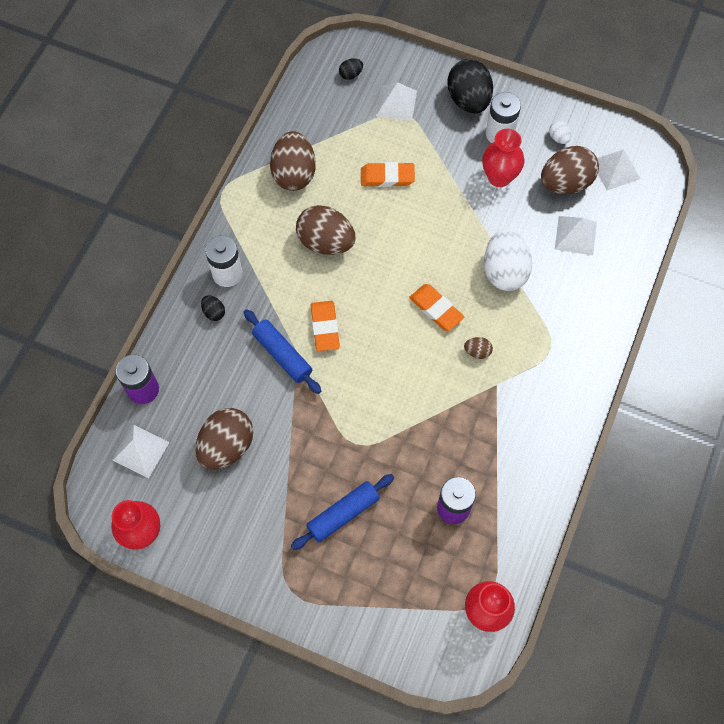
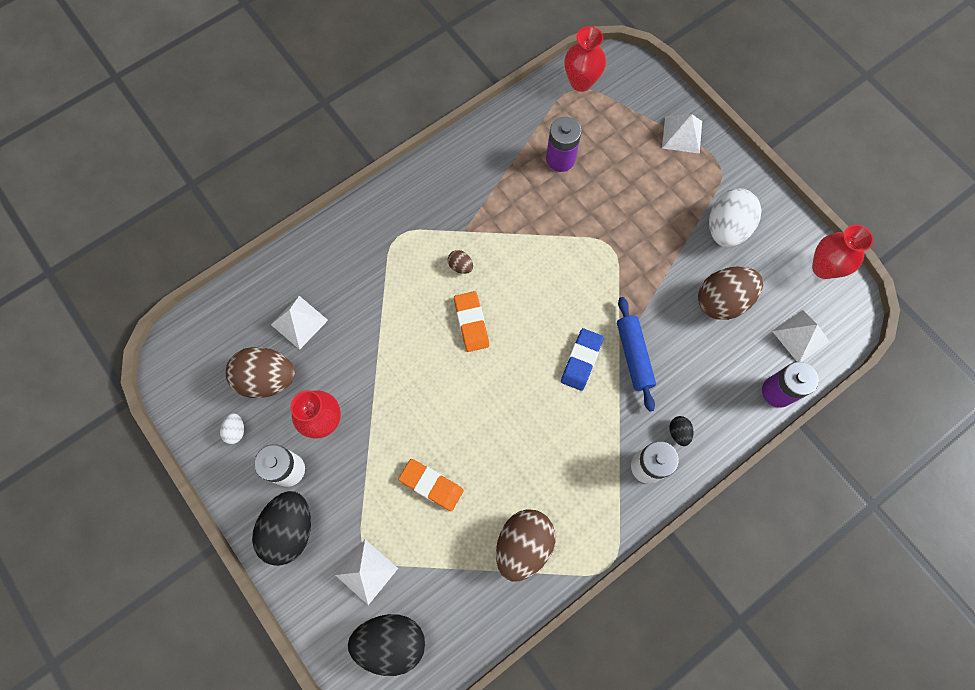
camera: 150 degrees left, 5 degrees up
(325, 327) = (581, 360): orange eraser -> blue eraser
(326, 242) = (533, 446): brown egg -> none
(343, 514) = (650, 199): blue rolling pin -> none
(351, 74) = (391, 641): black egg -> black egg, size x2.26
(504, 271) = (387, 324): white egg -> white egg (726, 228)
(615, 169) = (211, 366): white pyramid -> white pyramid (682, 134)

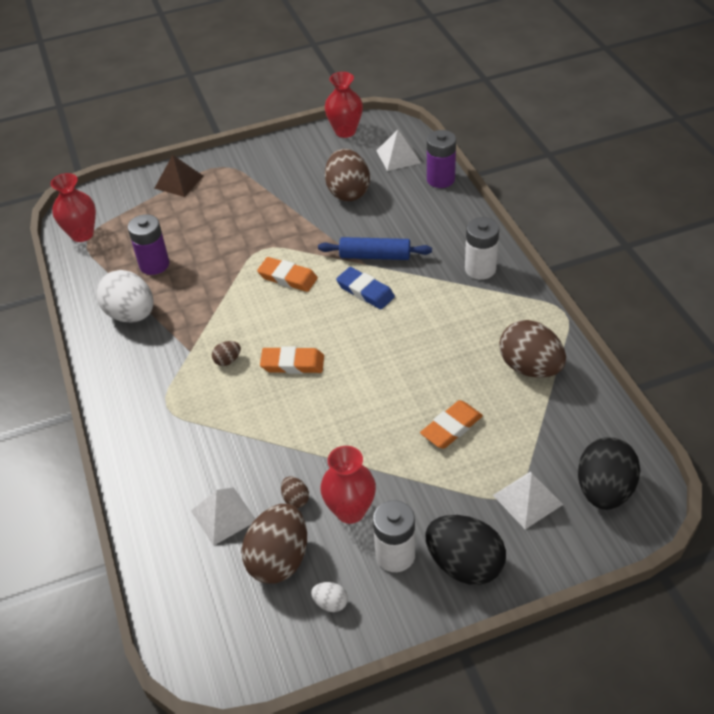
camera: 70 degrees left, 25 degrees down
(326, 373) = (295, 499): none -> brown egg
(578, 282) = (287, 278): none -> orange eraser
(678, 432) = (456, 243): black egg -> none
(682, 134) = (179, 182): white pyramid -> brown pyramid
(726, 228) = (283, 175): white egg -> white egg (131, 314)

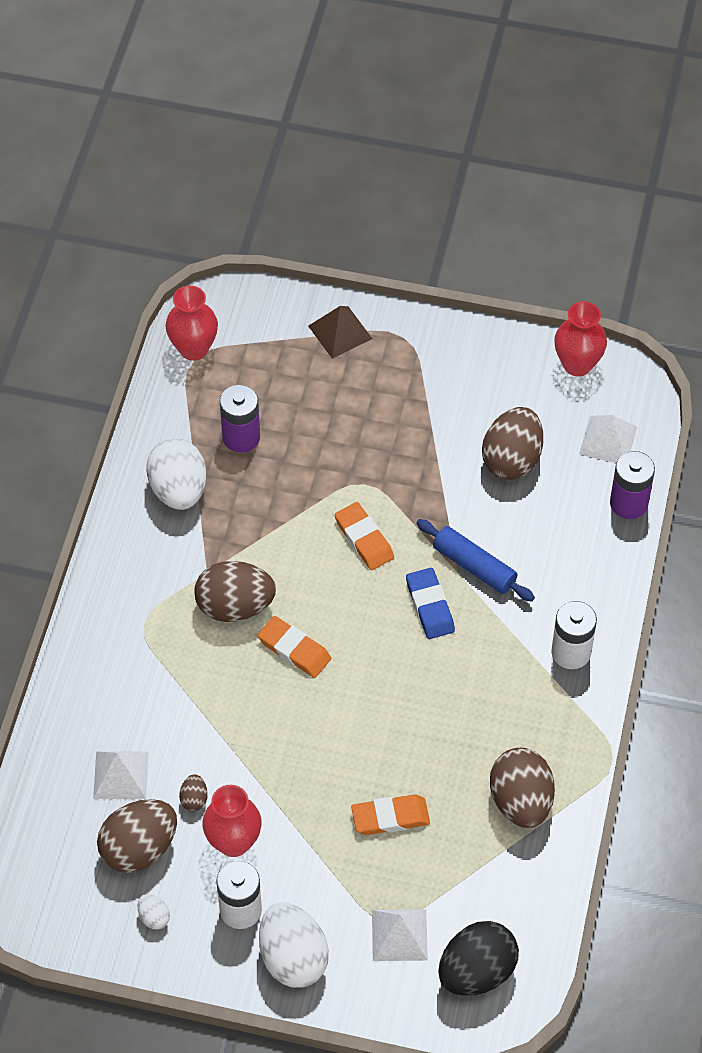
camera: 30 degrees right, 10 degrees up
(227, 360) = (235, 606): brown egg -> brown egg, size x2.26
(464, 564) = (293, 958): black egg -> white egg

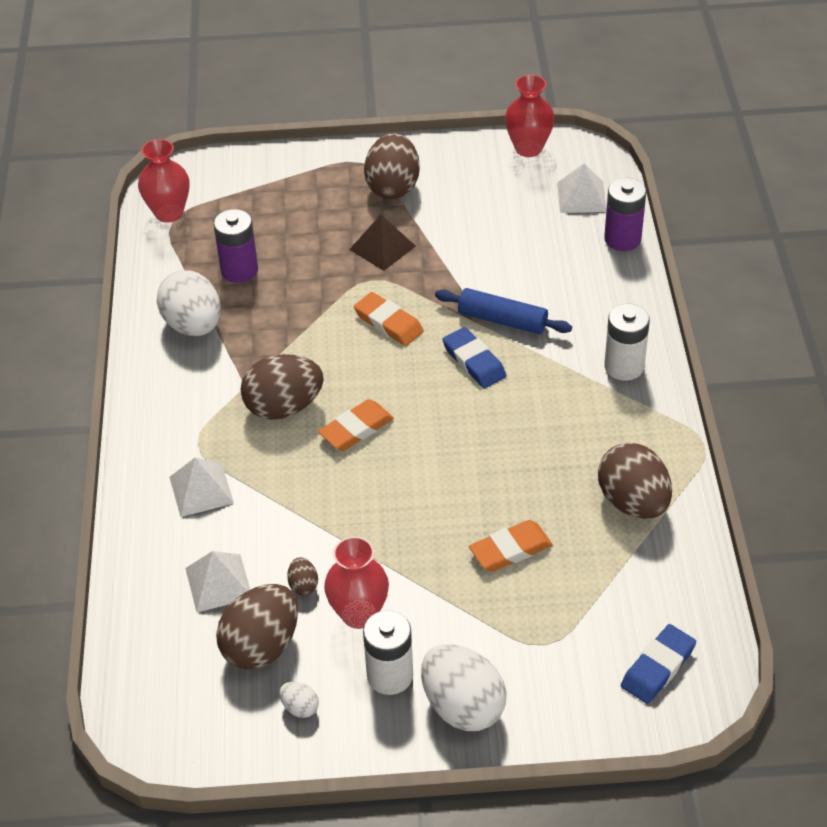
camera: 15 degrees left, 10 degrees down
(294, 650) = (356, 429): orange eraser -> orange eraser turned 60 degrees counterclockwise
(340, 332) = (302, 171): brown pyramid -> brown pyramid (382, 248)
(399, 935) = (564, 654): white pyramid -> white pyramid (201, 489)
(476, 972) = (657, 667): black egg -> blue eraser
(512, 459) = (501, 230): brown egg -> brown egg (393, 187)

